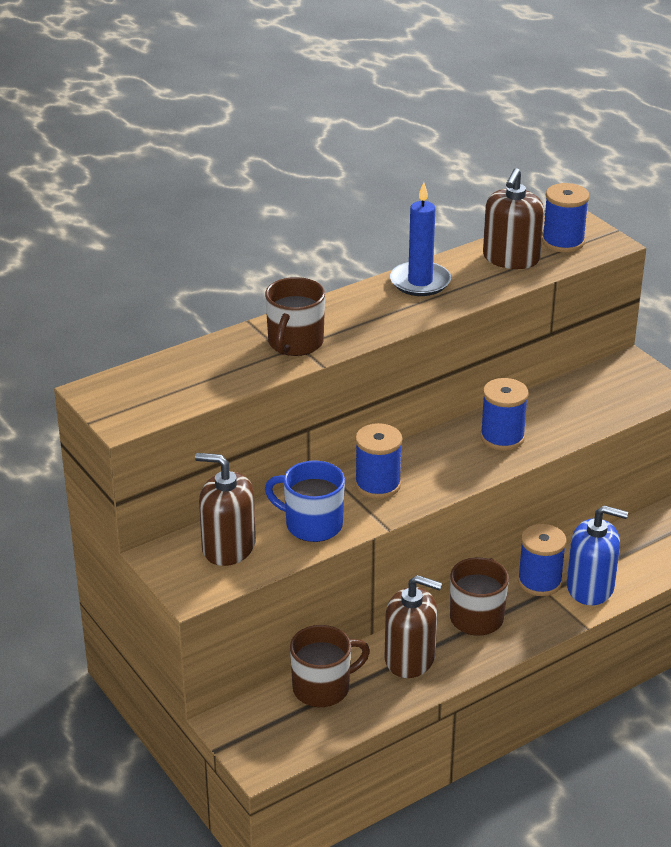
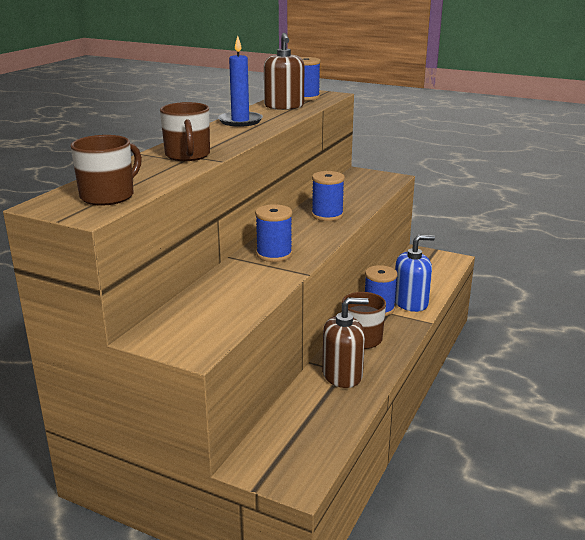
camera: 30 degrees left, 10 degrees down
(228, 547) = (199, 315): brown soap dispenser -> none
(312, 525) = (251, 286): blue mug -> none
(323, 688) = (300, 414): brown mug -> brown mug (108, 196)

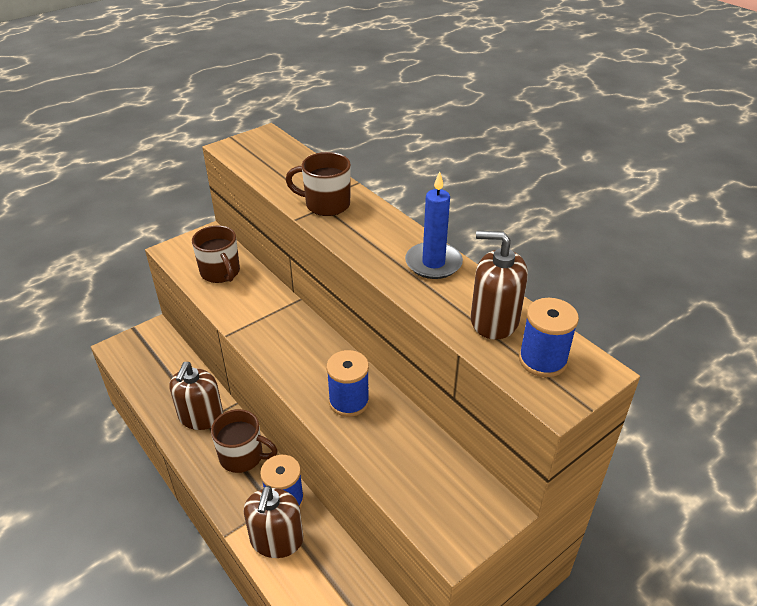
camera: 115 degrees right, 15 degrees up
(108, 196) = (257, 157): brown mug -> brown mug (220, 272)
(274, 254) = (281, 327): blue spool -> none
(410, 302) = (276, 540): blue soap dispenser -> brown soap dispenser

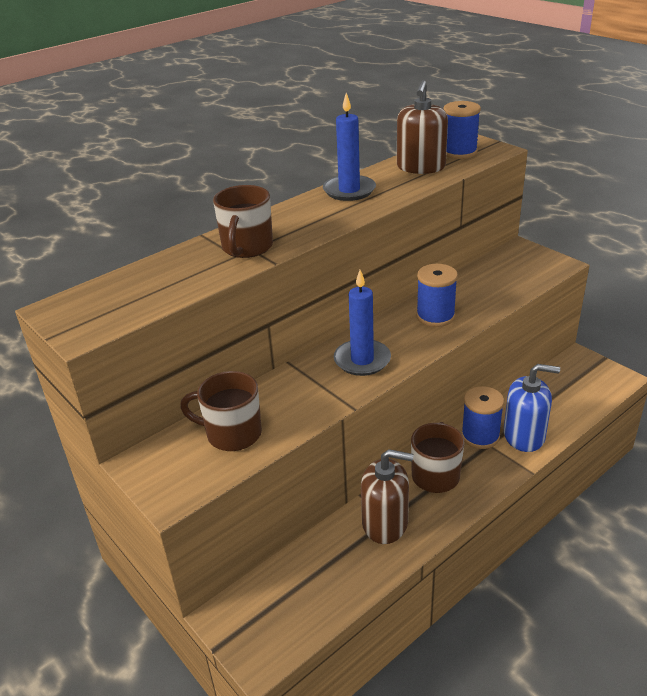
camera: 90 degrees left, 5 degrees down
(220, 272) = (232, 433): brown mug -> brown mug turned 135 degrees counterclockwise
(276, 540) = (524, 435): brown soap dispenser -> blue soap dispenser
(289, 343) = (362, 360): none -> blue candle

